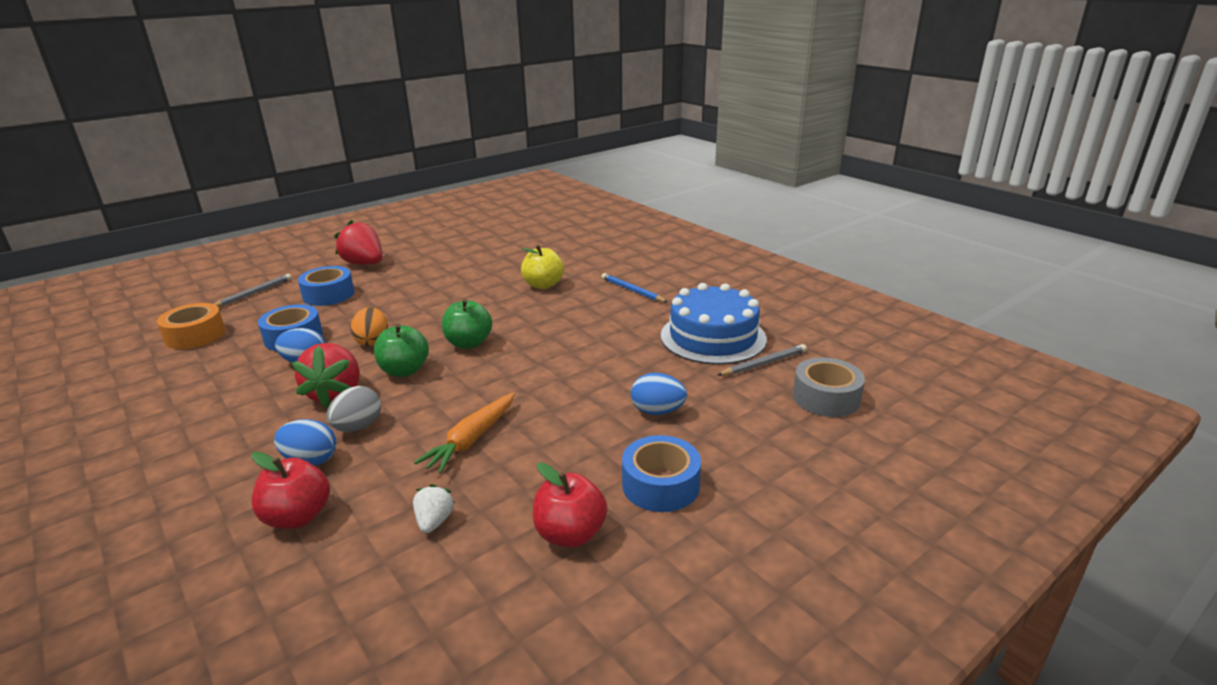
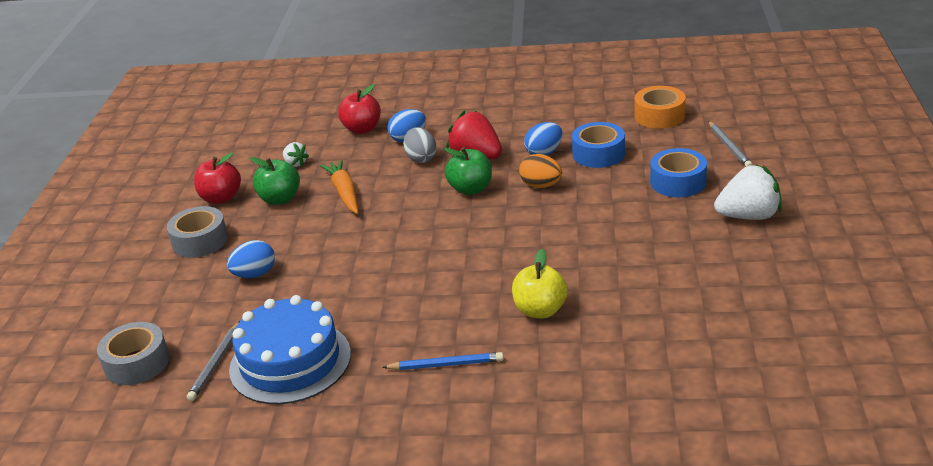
camera: 135 degrees right, 5 degrees up
(364, 264) = (748, 216): red strawberry -> white strawberry
(469, 343) = (474, 227): green apple -> green apple (280, 199)
(660, 485) = (200, 241): blue tape -> grey tape

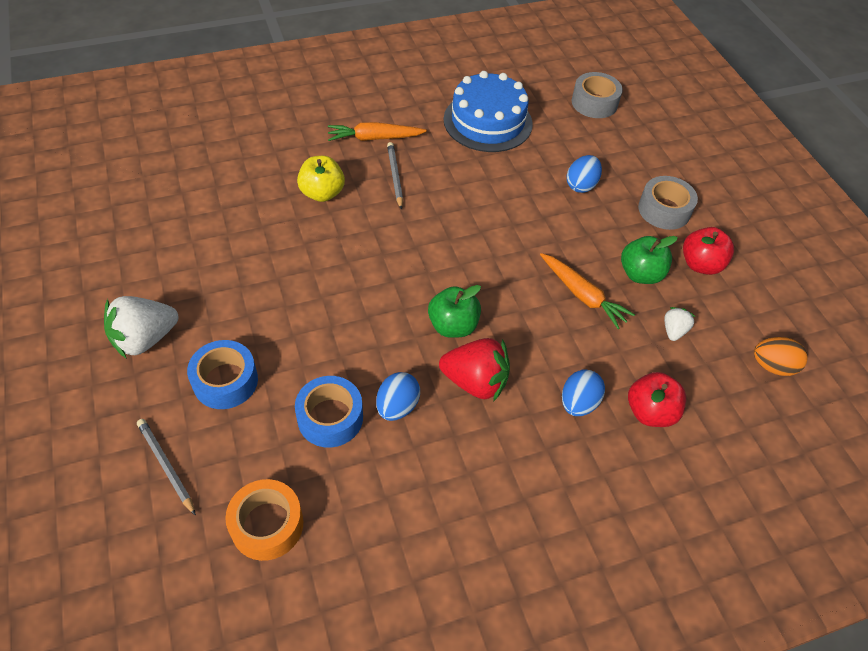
camera: 150 degrees right, 20 degrees up
(216, 363) = (539, 112): grey pencil -> grey pencil (395, 176)
(295, 163) = (674, 331): white strawberry -> white strawberry turned 90 degrees clockwise
(421, 158) = (538, 367): grey egg -> none
(446, 364) = (374, 138): blue pencil -> orange carrot
(541, 185) = (378, 346): orange egg -> orange egg (772, 366)

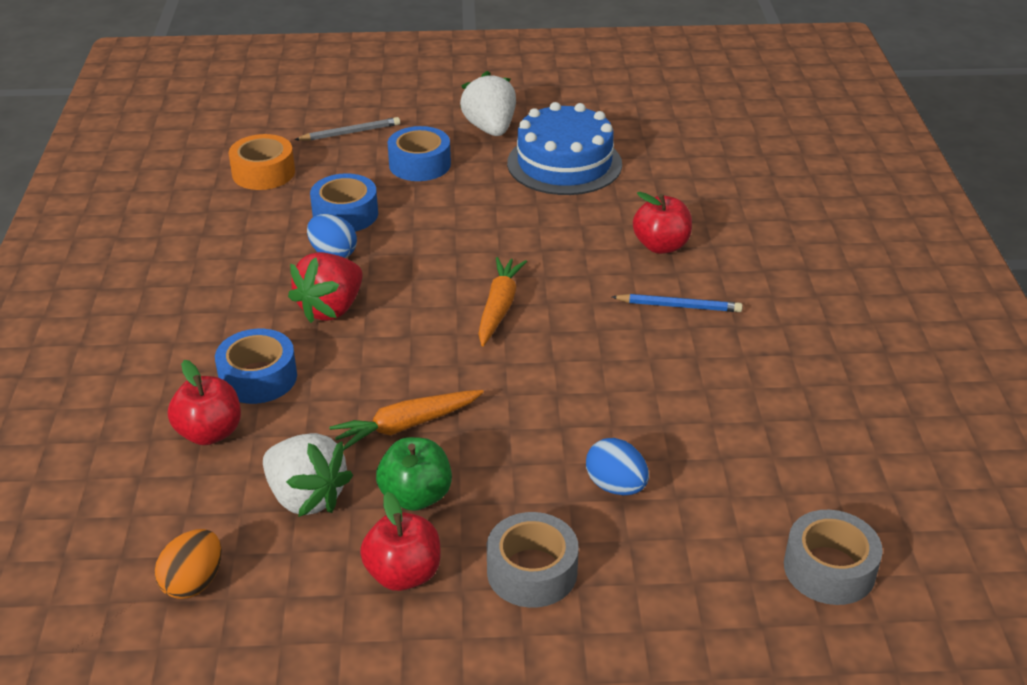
camera: 110 degrees right, 15 degrees down
(322, 193) = (661, 246): yellow apple -> red apple
(374, 138) = (761, 301): orange carrot -> orange carrot (499, 307)
(395, 176) = (679, 306): grey pencil -> blue pencil
(453, 326) = (413, 308): green apple -> none
(488, 121) = (787, 418): blue cake -> blue cake (564, 163)
(578, 403) = (258, 378): blue egg -> blue tape
(674, 331) = (306, 497): white strawberry -> white strawberry, size x1.94

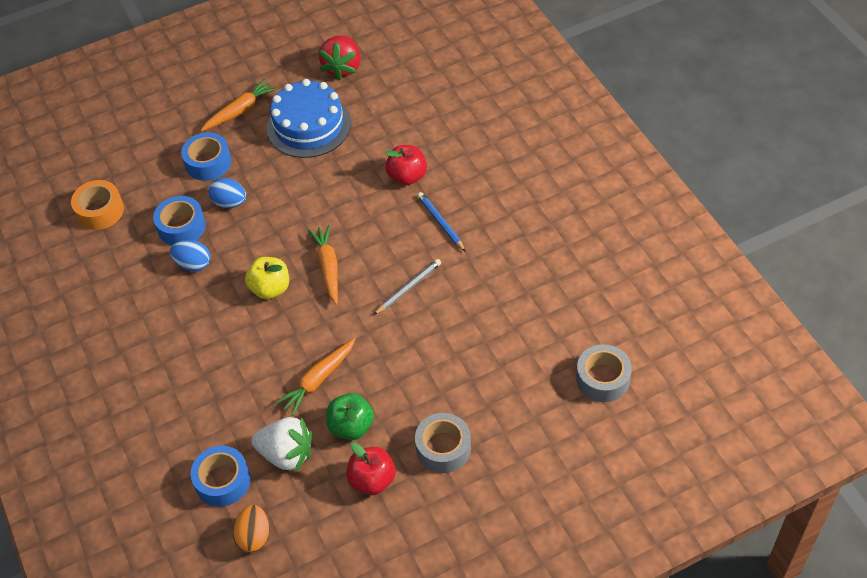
camera: 20 degrees left, 15 degrees up
(210, 433) = (199, 434): red apple -> none
(258, 378) = (204, 382): blue tape -> blue tape (223, 481)
(331, 309) = (219, 310): red strawberry -> red strawberry (343, 68)
(350, 133) = (141, 150): grey pencil -> grey pencil (408, 288)
(410, 307) = (270, 288): none -> yellow apple
(490, 129) = (240, 111): white strawberry -> orange carrot
(616, 486) = (463, 372): blue egg -> blue egg (230, 203)
(679, 306) = (440, 223): blue pencil -> blue pencil turned 105 degrees counterclockwise

